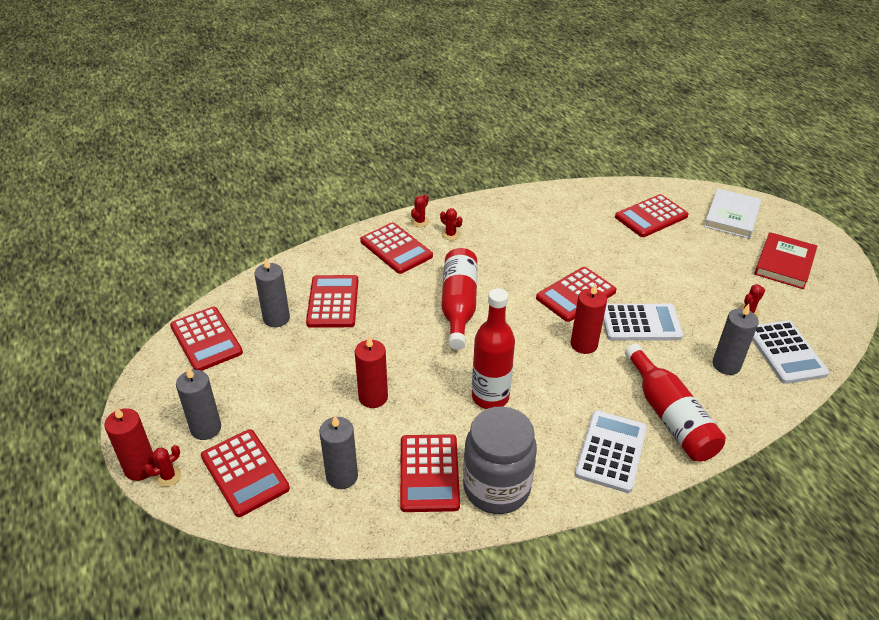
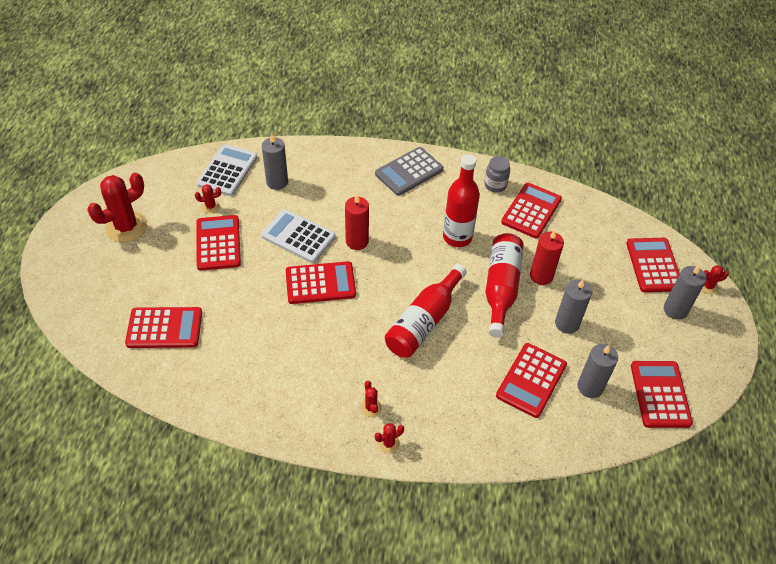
camera: 150 degrees left, 10 degrees up
(140, 468) = (728, 301): red candle -> none
(342, 476) = (588, 234): grey candle -> grey candle (567, 323)
(396, 249) = (437, 416): red calculator -> red calculator (218, 243)
(496, 488) = (495, 185): grey jar -> grey jar, size x0.50
(611, 451) = (409, 172): white calculator -> grey calculator
(670, 416) = (351, 172): red bottle -> red bottle (501, 288)
(731, 216) = (96, 290): white book -> none
(784, 263) = (126, 227): red book -> red cactus

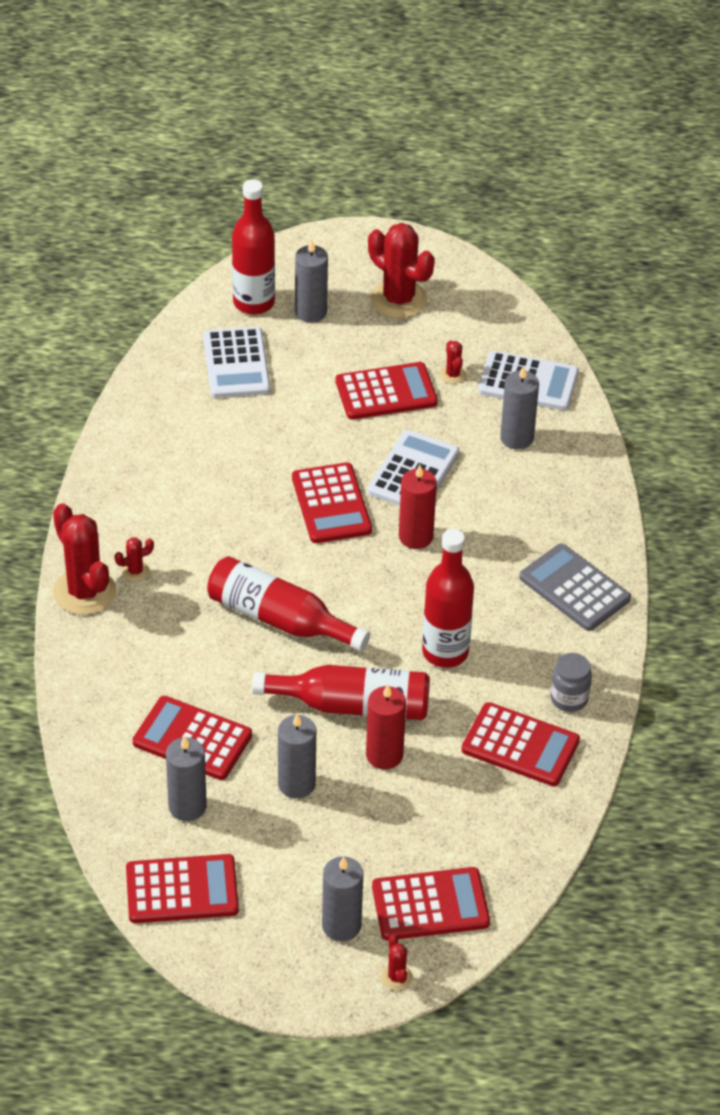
camera: 85 degrees right, 5 degrees down
(100, 312) = (253, 303): none -> red bottle
(122, 278) = (311, 312): none -> grey candle
(164, 328) = (236, 364): red calculator -> white calculator
(388, 443) = (84, 592): red cactus -> red cactus, size x2.24

